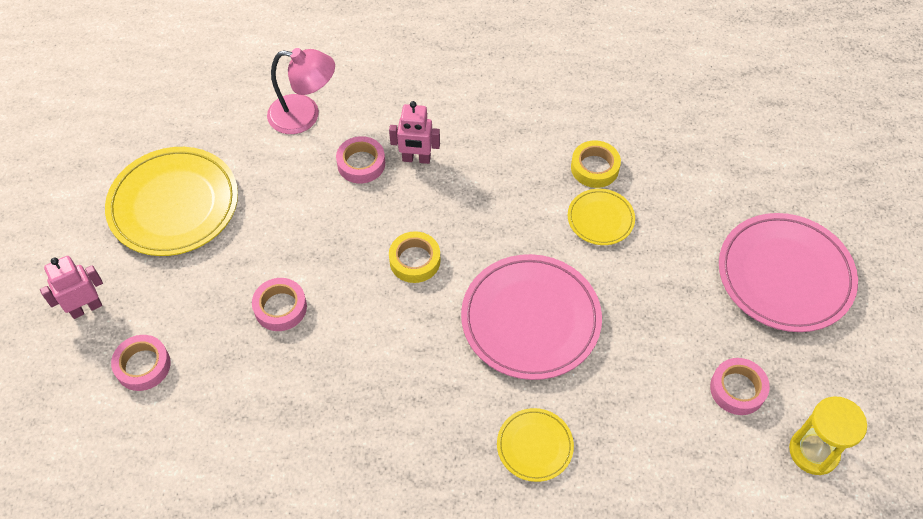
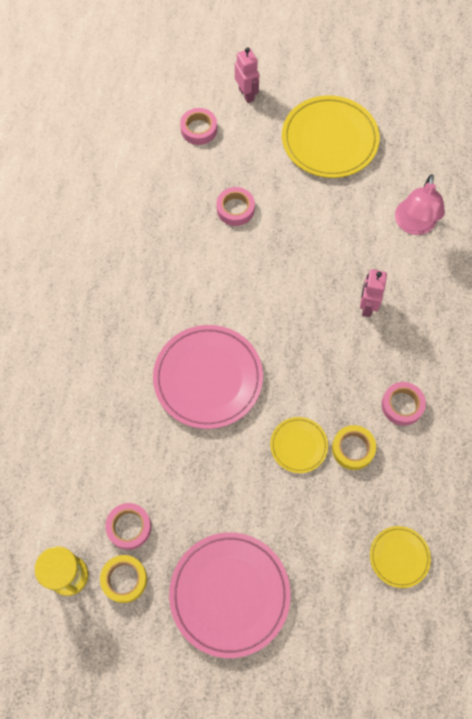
camera: 95 degrees right, 10 degrees up
(361, 164) = (363, 265): pink tape -> pink tape (402, 405)
(415, 260) = (268, 299): yellow tape -> yellow tape (124, 579)
(534, 446) = (105, 369): yellow plate -> yellow plate (399, 557)

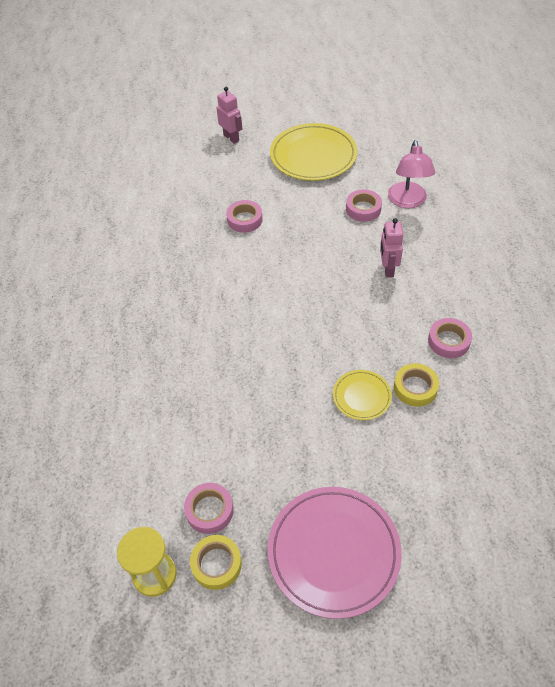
camera: 10 degrees left, 15 degrees down
(199, 129) = (196, 169): pink tape -> pink tape (363, 209)
(208, 378) = (256, 357): pink plate -> none
(399, 557) = (495, 475): yellow plate -> none

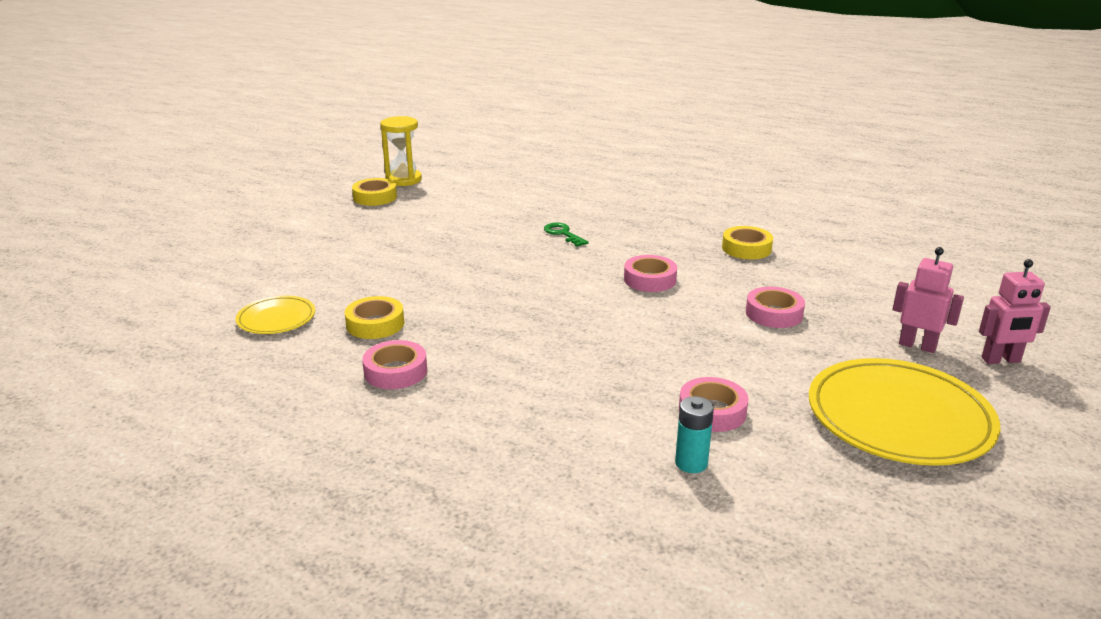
camera: 120 degrees right, 25 degrees down
(158, 260) = (746, 248): none -> yellow tape
(201, 367) = (563, 234): none -> green key
(209, 510) = (418, 204): pink tape -> pink tape (650, 279)
(333, 552) = (306, 234): pink plate -> none
(361, 396) = (413, 293): yellow plate -> yellow plate (276, 319)
(388, 269) = (564, 380): pink robot -> pink robot (917, 346)
(408, 201) = (691, 463): pink lamp -> turquoise battery

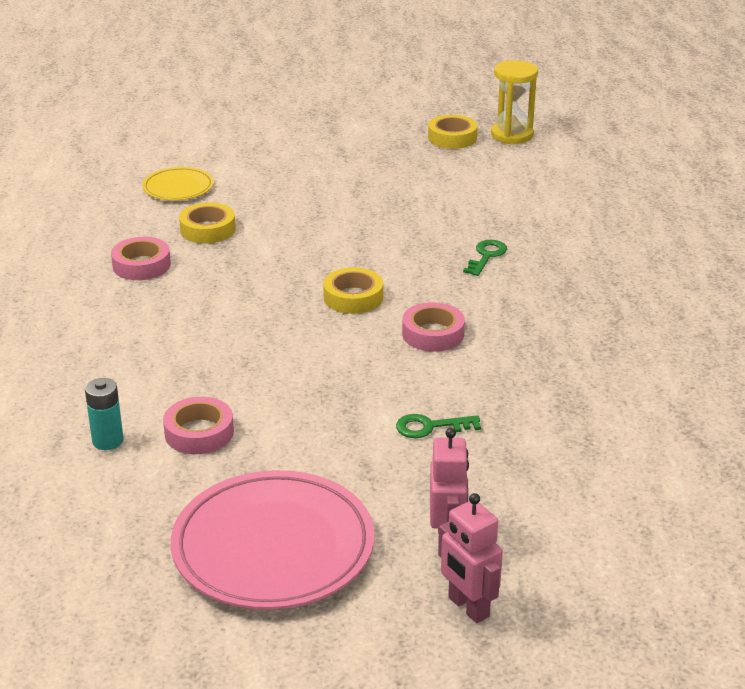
camera: 60 degrees right, 5 degrees up
(746, 248) = (582, 374): yellow tape -> yellow tape (353, 297)
(774, 314) = (430, 427): pink tape -> green key
(899, 418) = (273, 547): yellow plate -> pink plate

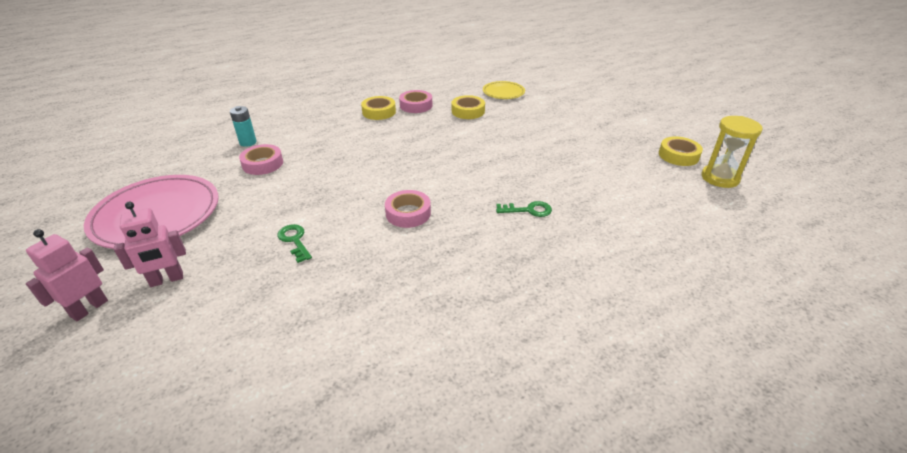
camera: 65 degrees right, 5 degrees up
(353, 297) = (431, 173): yellow tape -> yellow tape (379, 112)

